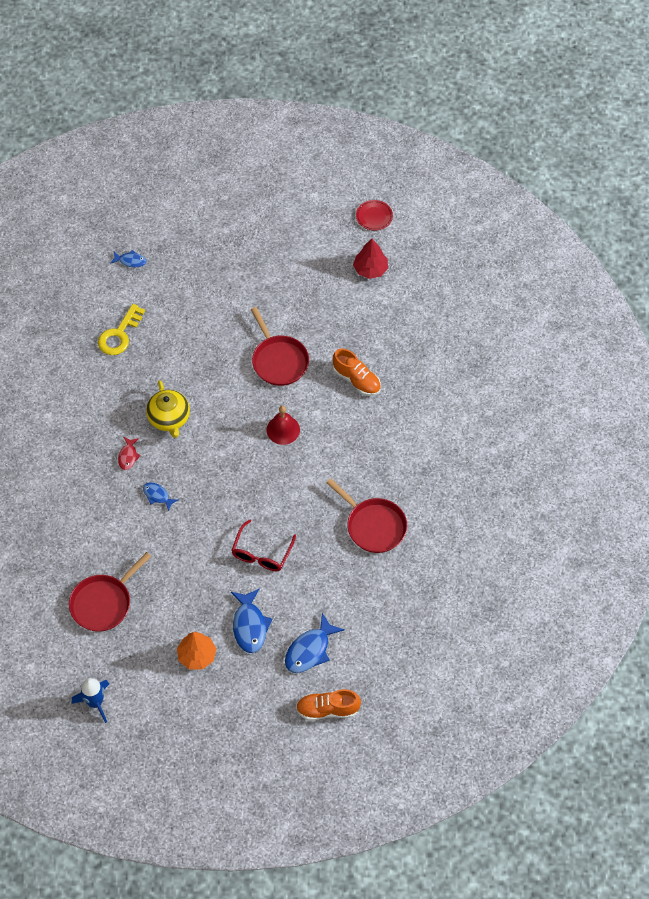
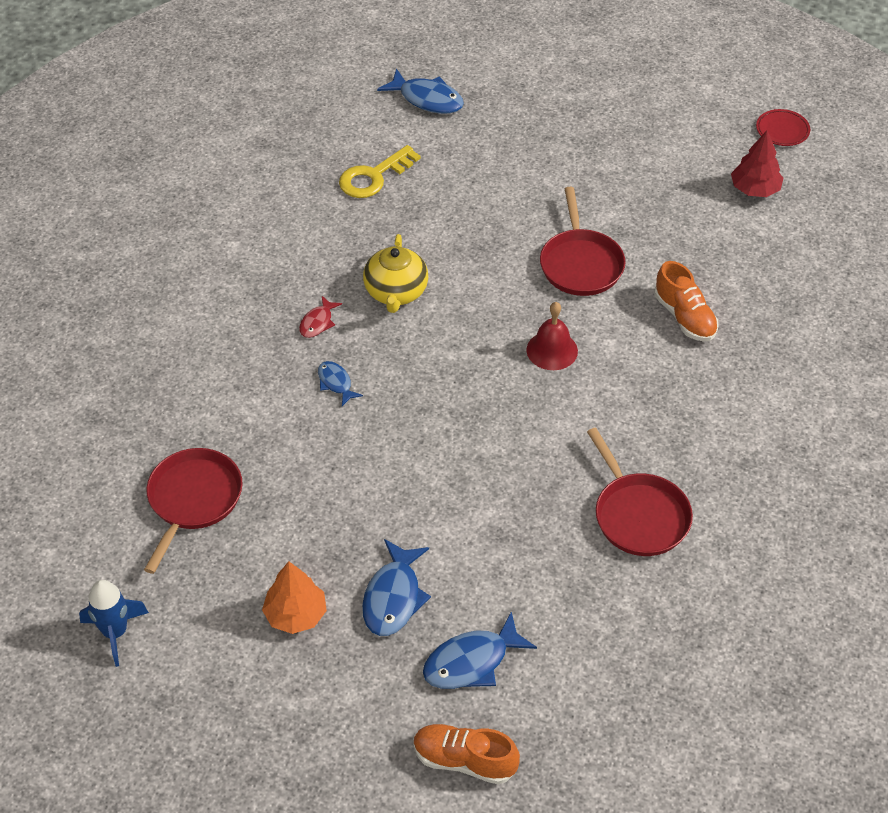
camera: 20 degrees right, 10 degrees down
(103, 603) = (193, 499): red pan -> red pan turned 135 degrees clockwise
(130, 261) = (427, 99): blue fish -> blue fish, size x1.75
(261, 553) = (453, 502): red glasses -> none

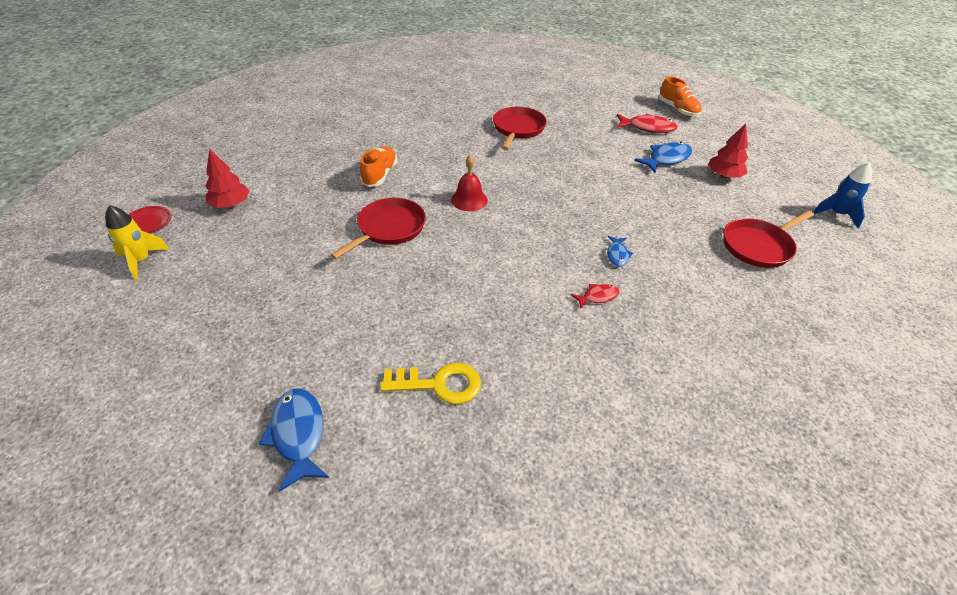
camera: 140 degrees left, 5 degrees down
(295, 615) = (724, 176): orange tree -> red tree
(396, 293) = (523, 282): yellow teapot -> none
(472, 662) = (648, 128): blue fish -> red fish
(721, 107) = (141, 261): none -> yellow rocket

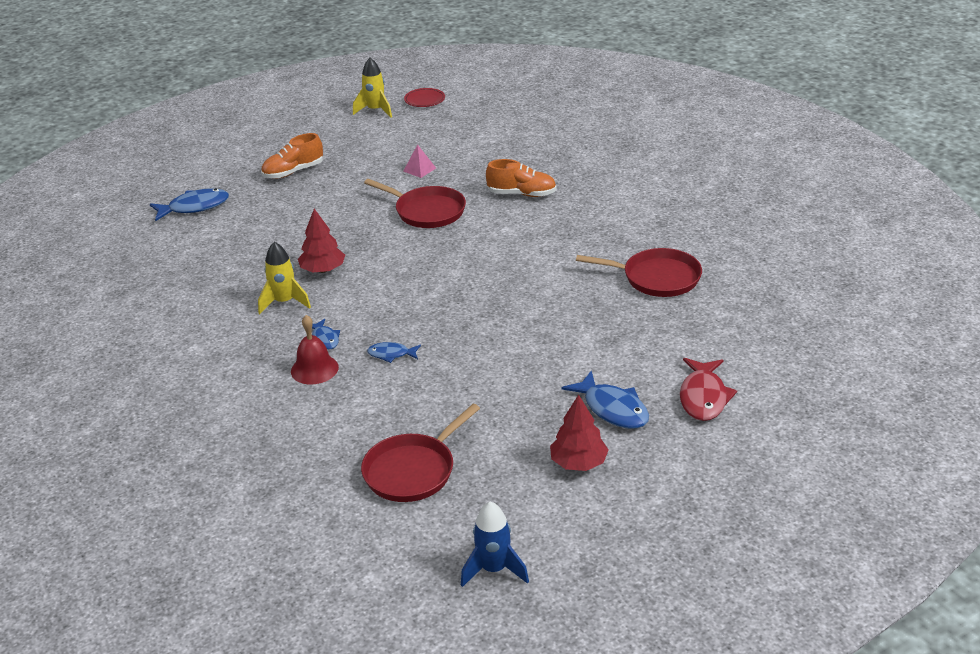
camera: 90 degrees right, 10 degrees down
(230, 204) = (456, 128): red tree -> red tree (323, 270)
(303, 231) = (419, 169): none -> pink pyramid
(439, 384) = (228, 258): yellow key -> none
(469, 200) = (483, 253): red bell -> red bell (314, 369)
(535, 328) = (284, 302): none -> yellow rocket
(597, 296) = (325, 339): red fish -> blue fish
(677, 110) = (782, 436): orange shoe -> orange shoe (293, 172)
(758, 246) = (412, 471): red pan -> red pan turned 105 degrees counterclockwise

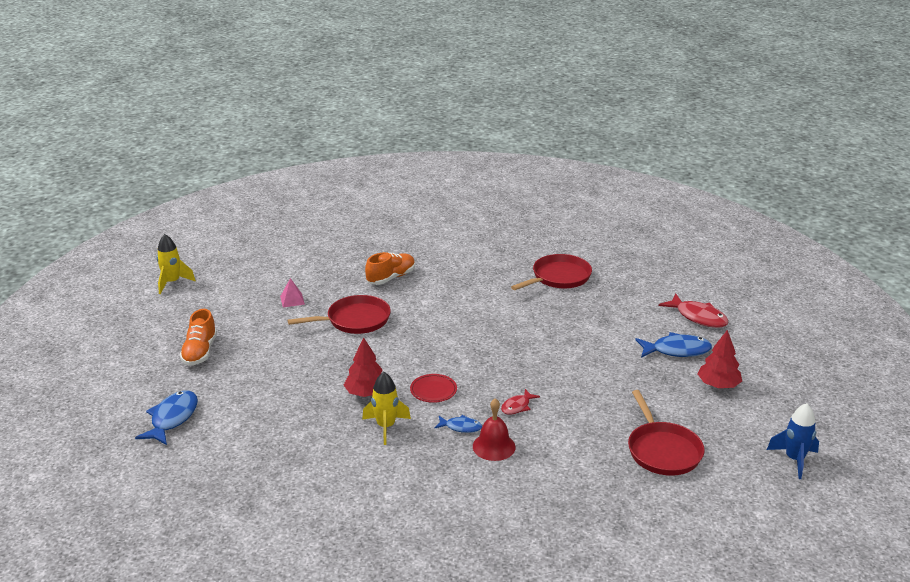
camera: 55 degrees left, 5 degrees down
(391, 354) = (517, 406): blue fish -> red fish
(424, 100) = (196, 259): red plate -> red plate (433, 391)

